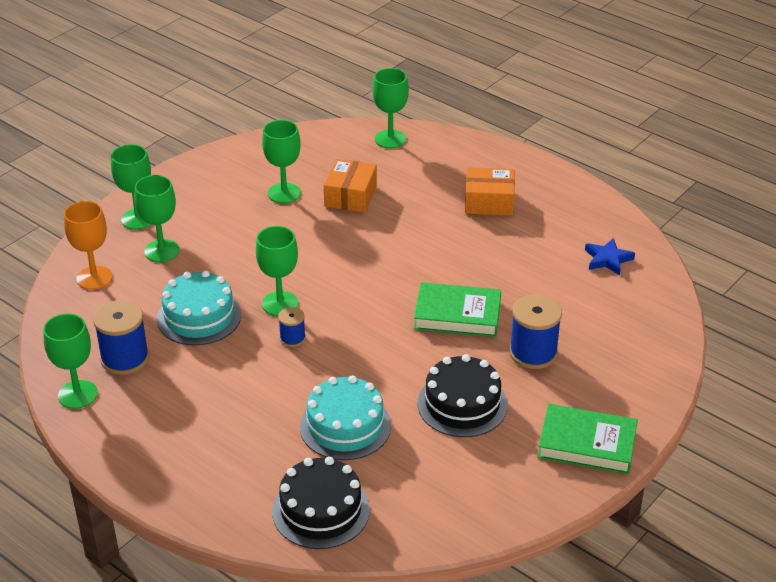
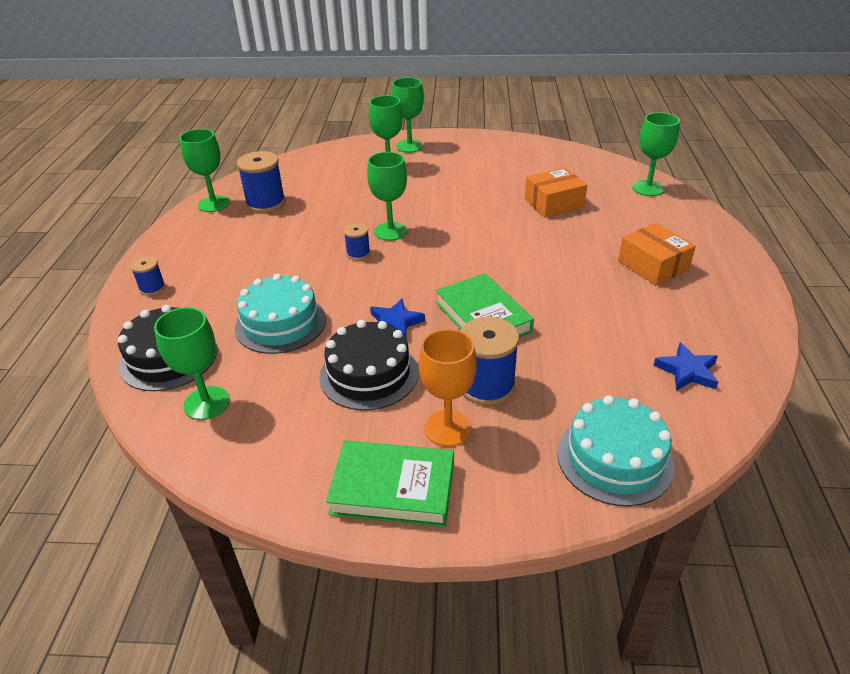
camera: 55 degrees right, 0 degrees up
(94, 278) = (333, 159): orange goblet -> orange goblet (448, 428)
(194, 489) = (152, 288): none -> blue spool
(199, 317) = (338, 208): turquoise cake -> turquoise cake (614, 458)
(284, 193) = (514, 178): green goblet -> green goblet (207, 403)
(415, 363) = (395, 323): none -> blue star
(587, 444) = (393, 488): green book -> green book turned 60 degrees counterclockwise

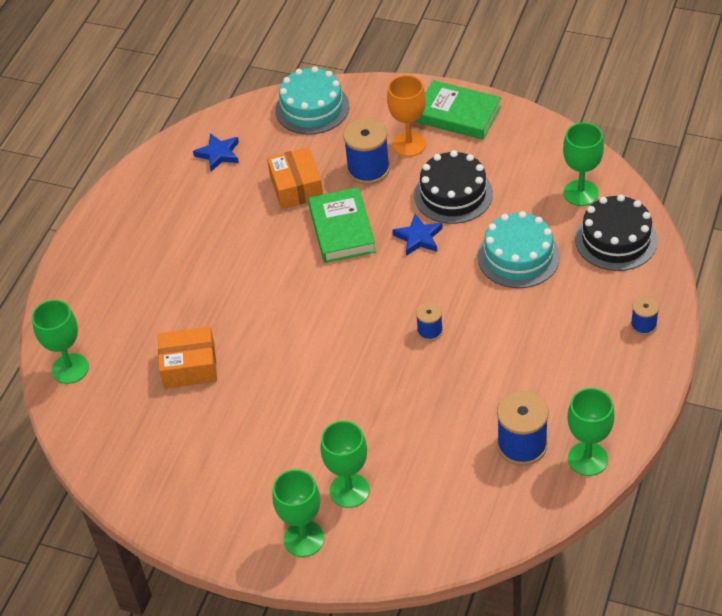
camera: 160 degrees left, 10 degrees up
(390, 231) = (386, 358): green goblet -> none
(653, 265) = (159, 256): orange box -> orange box (296, 187)

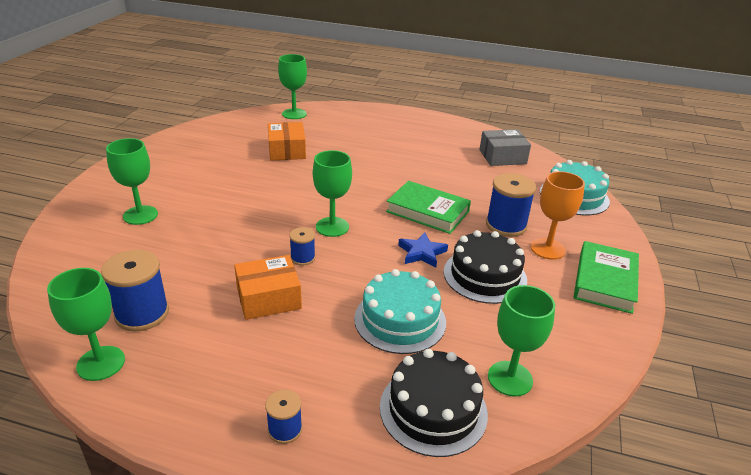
camera: 80 degrees right, 15 degrees down
(218, 154) = (502, 157): blue star -> grey box
(296, 187) = (474, 190): orange box -> orange box (268, 298)
(304, 539) = (106, 195): green goblet -> green goblet (332, 227)
(342, 229) = (427, 211): green book -> green book turned 45 degrees clockwise

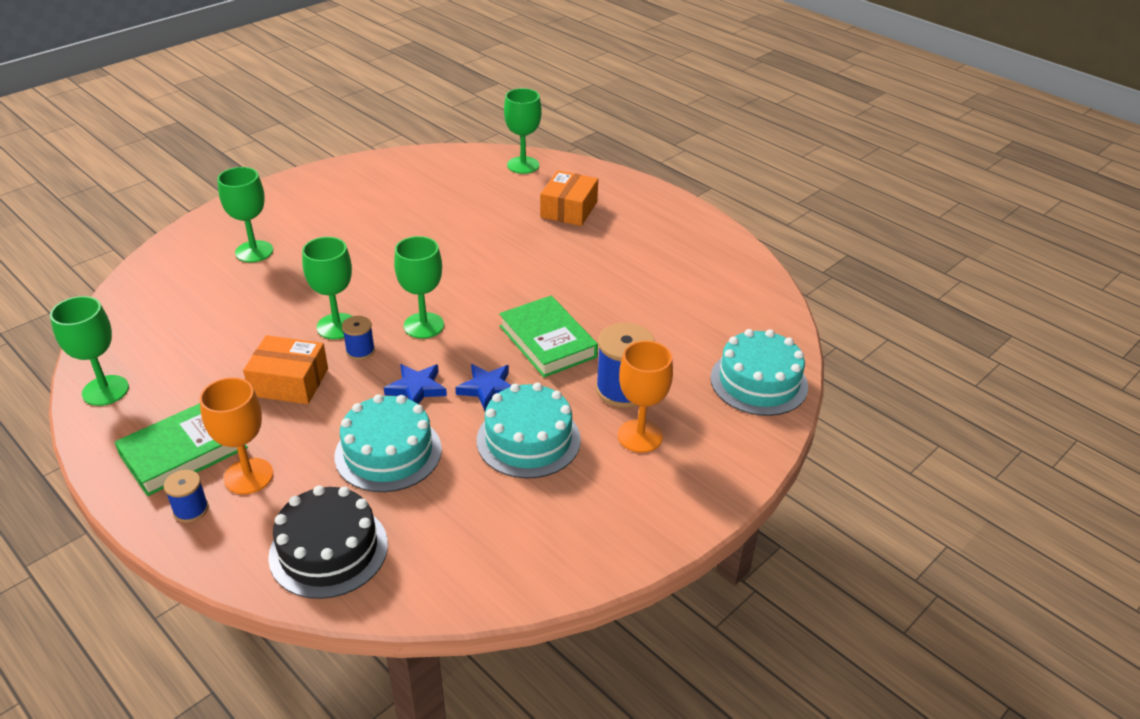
camera: 30 degrees right, 5 degrees up
(142, 313) = (172, 356): blue spool -> none
(287, 150) = (467, 214): orange box -> orange box (569, 209)
(308, 381) = (248, 476): none -> orange goblet
(372, 269) = (417, 388): none -> blue star
(485, 275) = (528, 440): black cake -> turquoise cake
(502, 157) = (726, 297): grey box -> none
(510, 378) = (432, 555): green goblet -> green goblet (337, 326)
(604, 281) = (663, 499): green book -> green book (184, 451)

